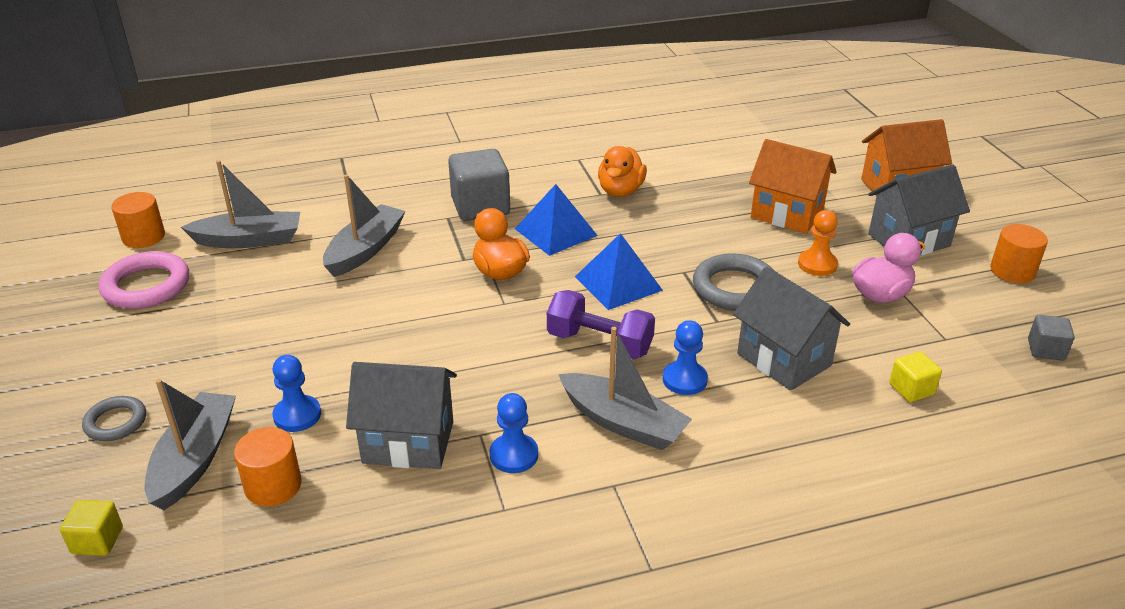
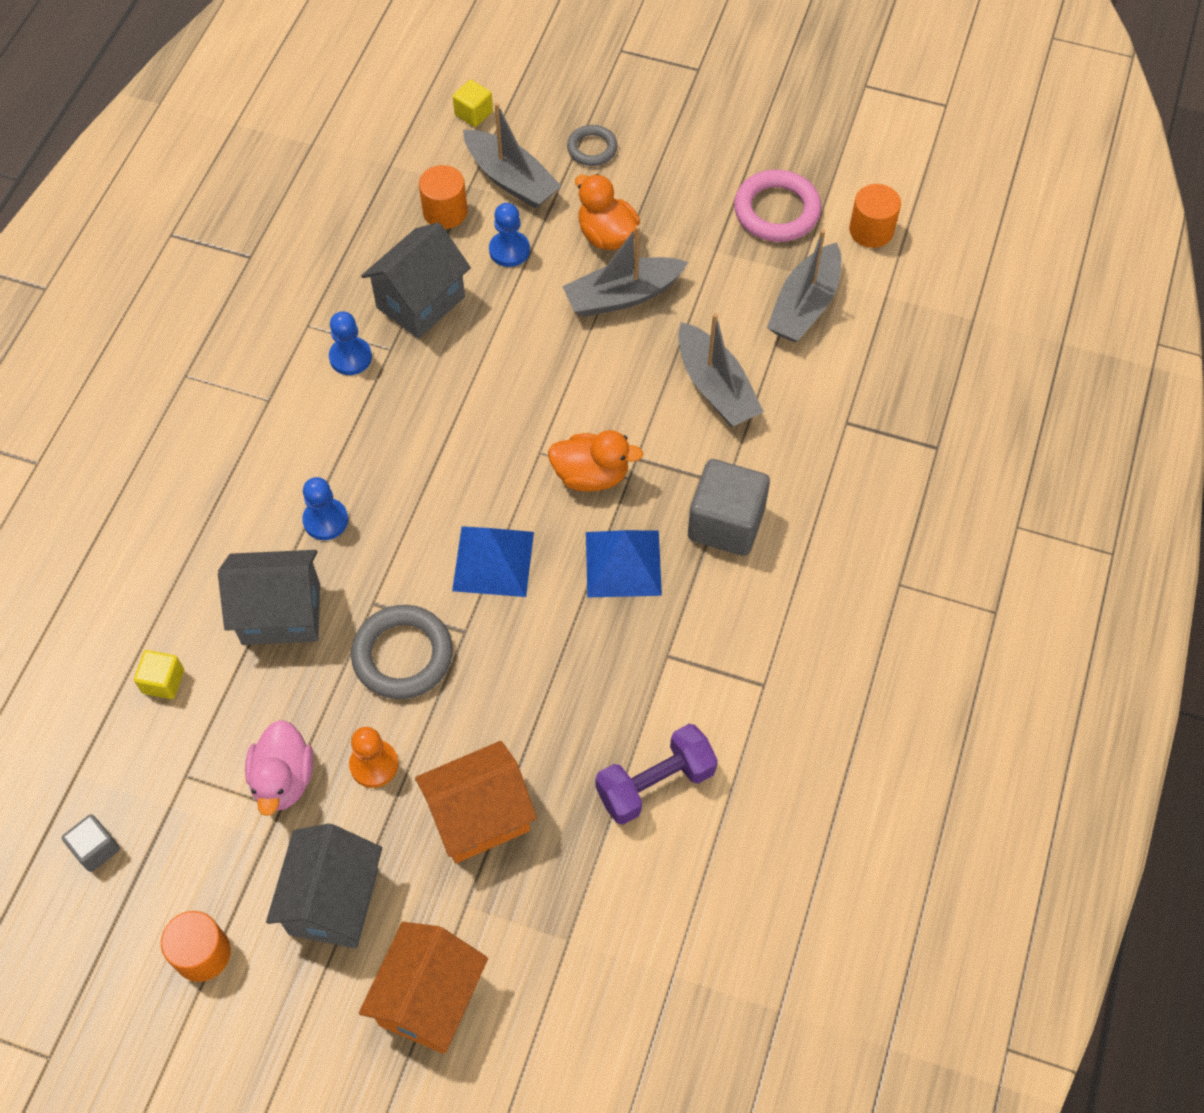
camera: 125 degrees right, 25 degrees up
(599, 343) = (422, 489): purple dumbbell -> purple dumbbell (655, 783)
(620, 191) = (657, 679): orange duck -> orange duck (606, 235)
(623, 422) = (319, 445): grey boat -> grey boat (622, 296)

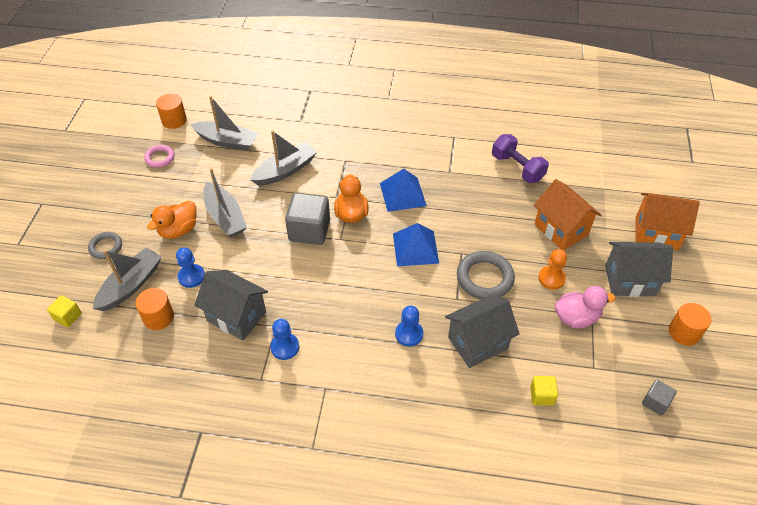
camera: 100 degrees left, 10 degrees down
(281, 614) = (478, 343): grey house -> grey house turned 75 degrees clockwise
(726, 523) = (369, 158): grey cube -> grey cube (309, 230)
(776, 211) = (160, 158): pink ring -> pink ring, size x0.59

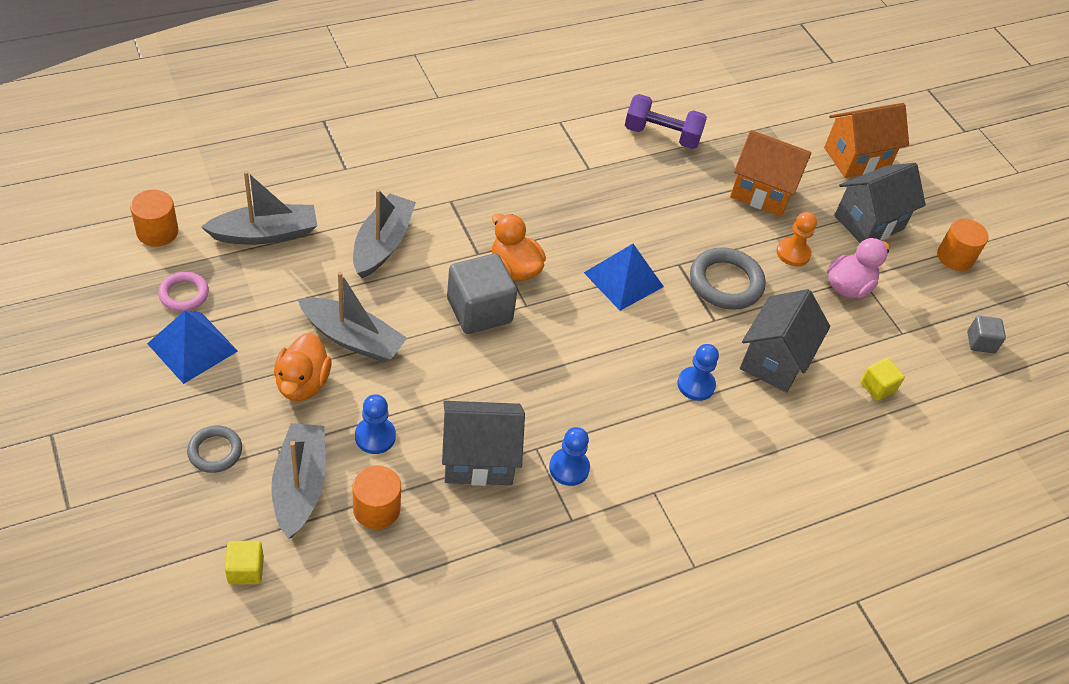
camera: 40 degrees left, 0 degrees up
(402, 194) = (556, 218): blue pyramid -> blue pyramid (192, 347)

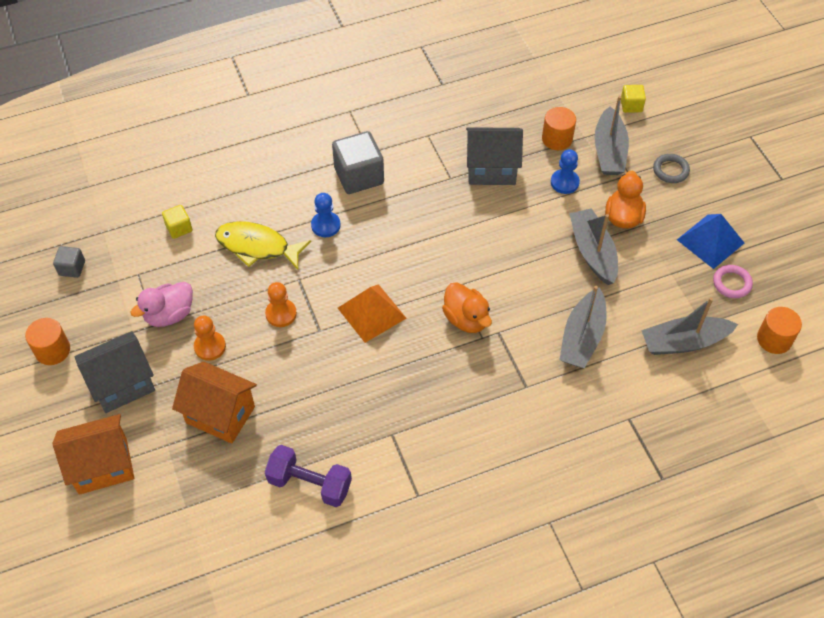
camera: 170 degrees left, 5 degrees up
(352, 338) = (592, 252): grey boat -> grey boat turned 45 degrees clockwise
(479, 310) = (495, 279): grey cube -> grey cube (359, 176)
(569, 468) = (428, 166): blue pawn -> none
(623, 279) = (372, 313): blue pyramid -> orange pyramid
(725, 282) = (281, 314): grey ring -> orange pawn
(774, 360) = (257, 246): grey house -> yellow fish

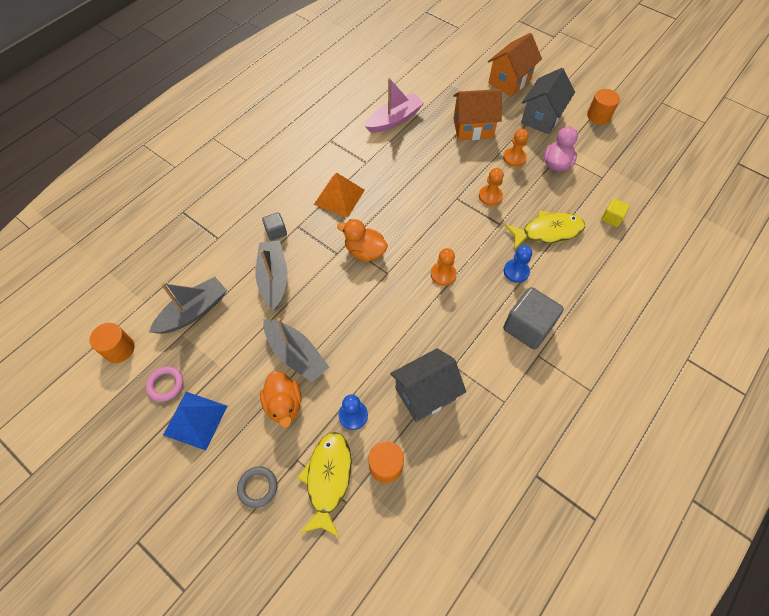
camera: 150 degrees right, 5 degrees up
(72, 268) = (644, 161): grey cube -> grey cube (276, 232)
(310, 484) = (394, 119): purple dumbbell -> pink boat
(372, 313) = (432, 225): orange pyramid -> orange pyramid (339, 197)
(400, 257) = (443, 274): none -> orange pawn
(609, 151) = (328, 479): grey boat -> yellow fish
(631, 105) = (331, 561): yellow cube -> none

